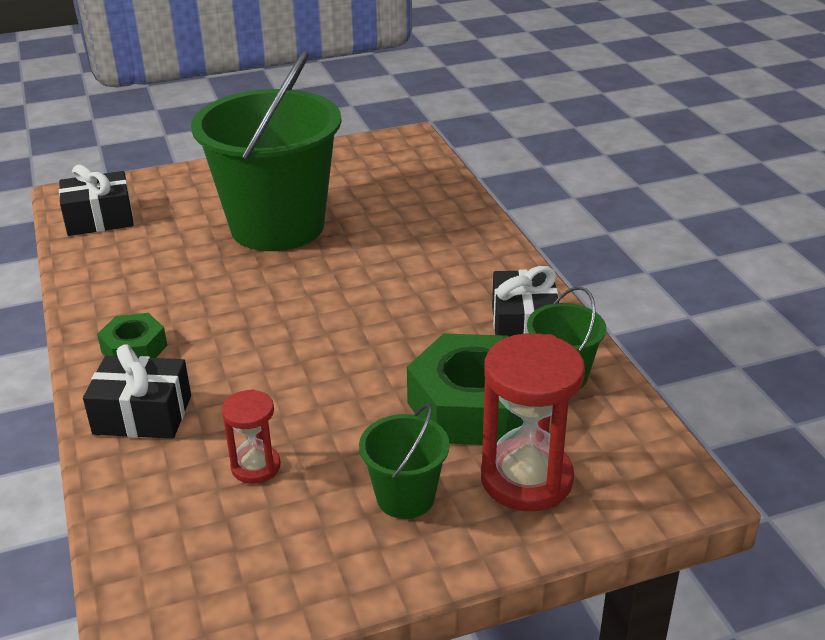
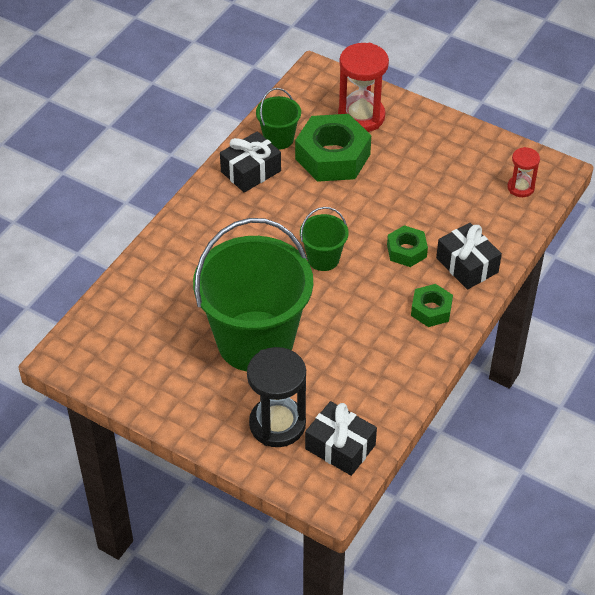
camera: 130 degrees left, 15 degrees up
(175, 200) = (277, 424): none -> black hourglass
(236, 379) = (406, 251): none -> green nut
(256, 467) = (449, 201): red hourglass -> red hourglass (520, 187)
(405, 497) = (412, 145): green bucket -> green bucket (323, 258)

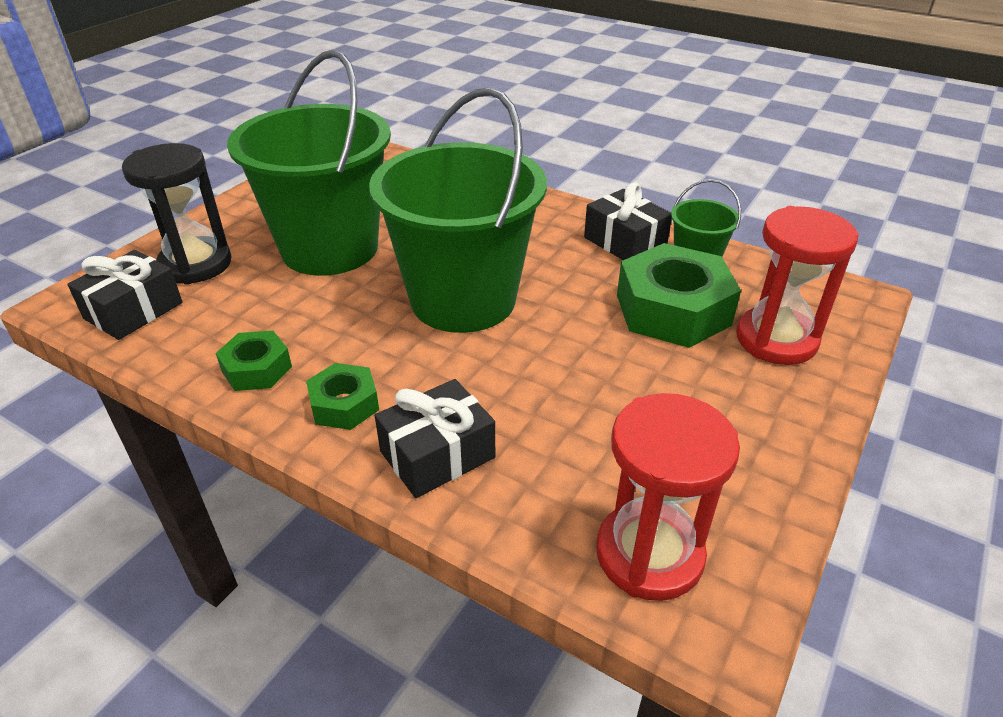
camera: 90 degrees right, 10 degrees down
(323, 258) = (463, 300): green bucket -> green bucket, size x2.27
(406, 251) = (475, 381): green nut -> green nut (257, 369)
(520, 187) = (649, 554): red hourglass -> red hourglass, size x1.83

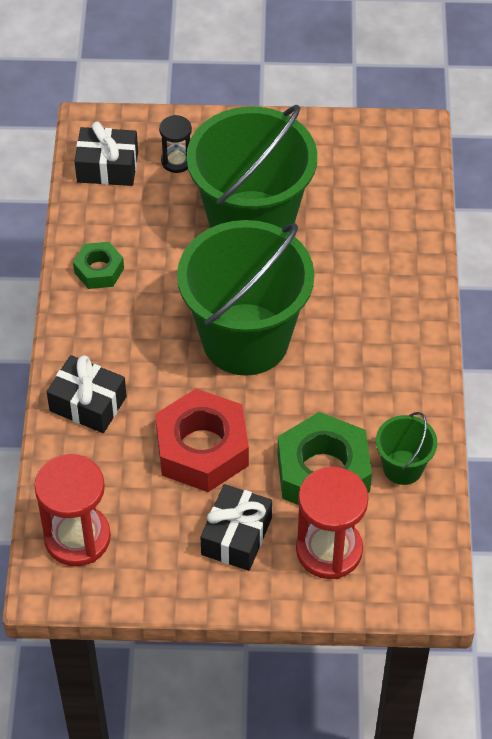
camera: 60 degrees right, 15 degrees up
(196, 264) = (177, 161): black hourglass -> black hourglass, size x0.55
(344, 404) = (98, 334): green nut -> none
(582, 381) = (202, 449): none -> red nut
(625, 242) = (400, 407): black gift -> black gift (236, 536)

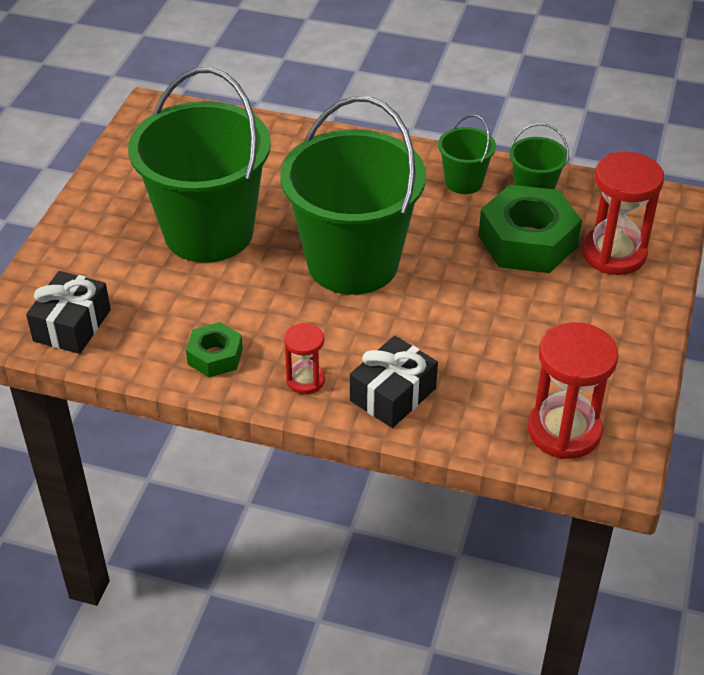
camera: 75 degrees left, 10 degrees down
(88, 339) = (305, 380): none -> red hourglass
(177, 161) = (95, 270): black hourglass -> none
(202, 449) = (477, 317): red nut -> none
(236, 536) = (586, 311): black gift -> none
(396, 404) = (464, 182): none -> green bucket

